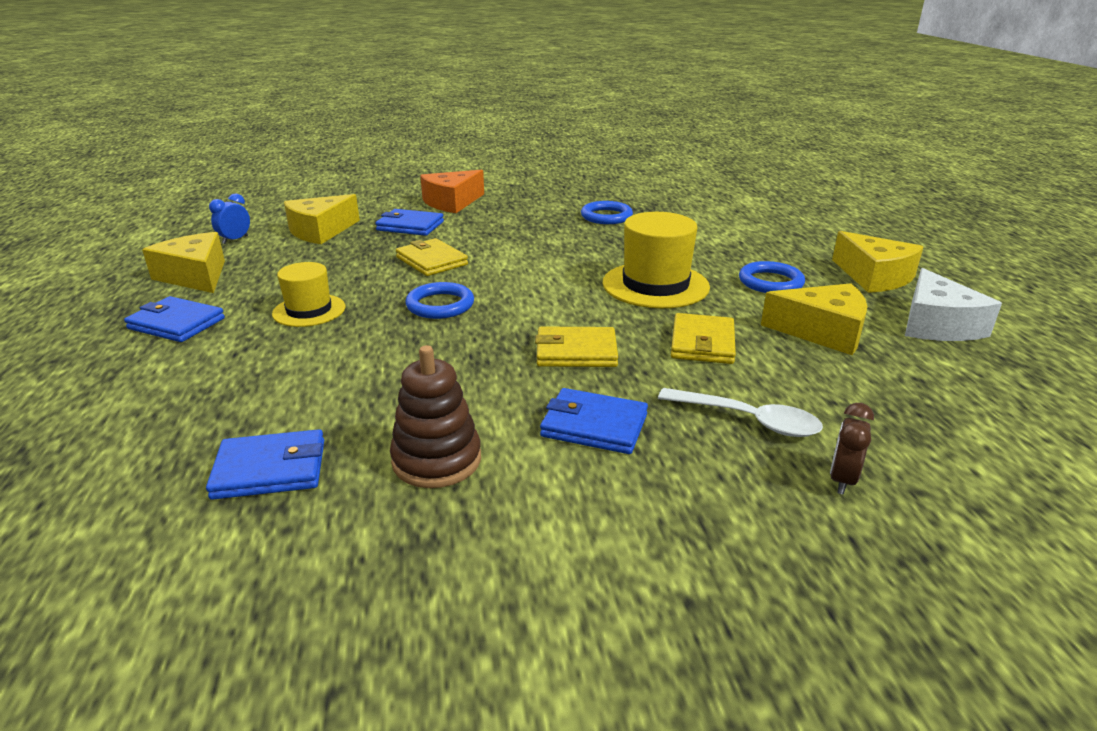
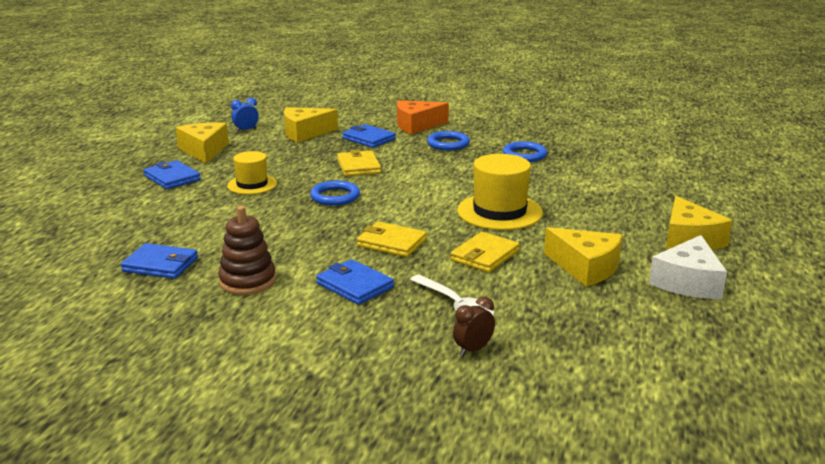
camera: 25 degrees right, 5 degrees down
(770, 282) = (593, 226): blue ring -> blue ring (448, 144)

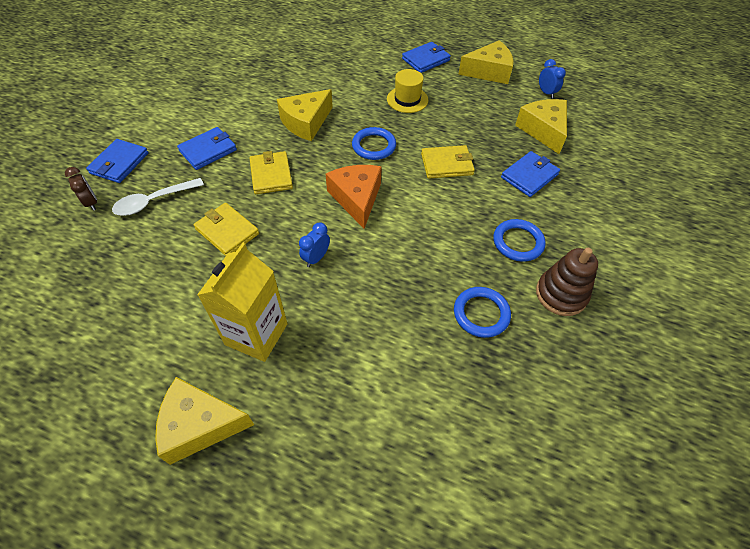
camera: 95 degrees right, 30 degrees up
(160, 265) = (274, 65): blue wallet -> blue wallet (119, 163)
(247, 281) = (236, 101): brown stacking toy -> brown stacking toy (561, 294)
(392, 243) = (271, 175): yellow wallet -> yellow wallet turned 45 degrees counterclockwise
(417, 125) = (582, 220): orange cheese -> orange cheese (356, 198)
(499, 212) = (316, 258): yellow hat -> blue clock
(586, 267) = (177, 302): yellow cheese -> yellow cheese (306, 122)
(595, 228) = (256, 334): none -> yellow carton
(688, 282) = (111, 384): white cheese -> none

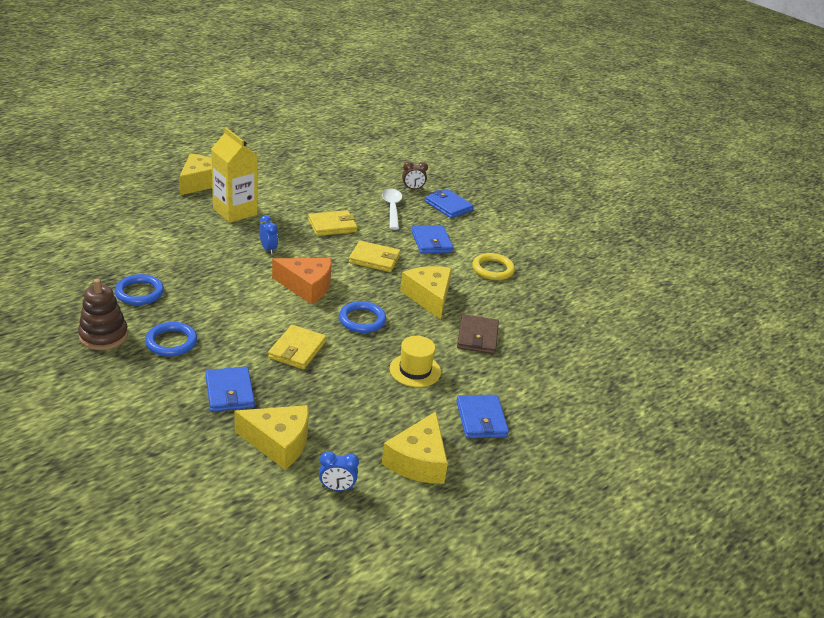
camera: 115 degrees right, 20 degrees down
(230, 102) = (493, 269): none -> yellow ring
(338, 84) = (477, 337): none -> brown wallet

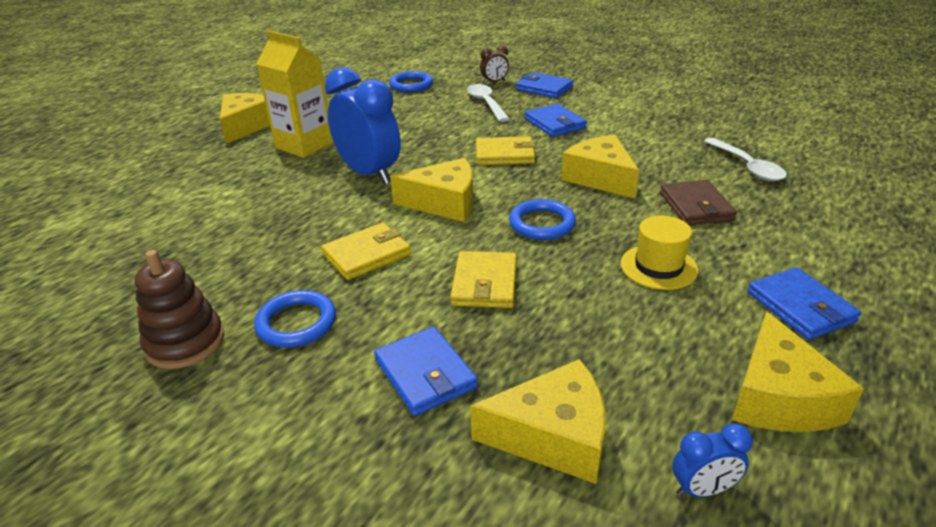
camera: 10 degrees left, 0 degrees up
(139, 293) = (218, 267): blue ring -> blue ring (411, 85)
(268, 249) = (369, 174): blue clock -> blue clock, size x2.23
(307, 286) = (444, 203): orange cheese -> yellow cheese
(332, 226) = (431, 133): yellow wallet -> yellow wallet (367, 255)
(493, 269) = (644, 134): yellow ring -> none
(544, 317) = (747, 166): none -> white spoon

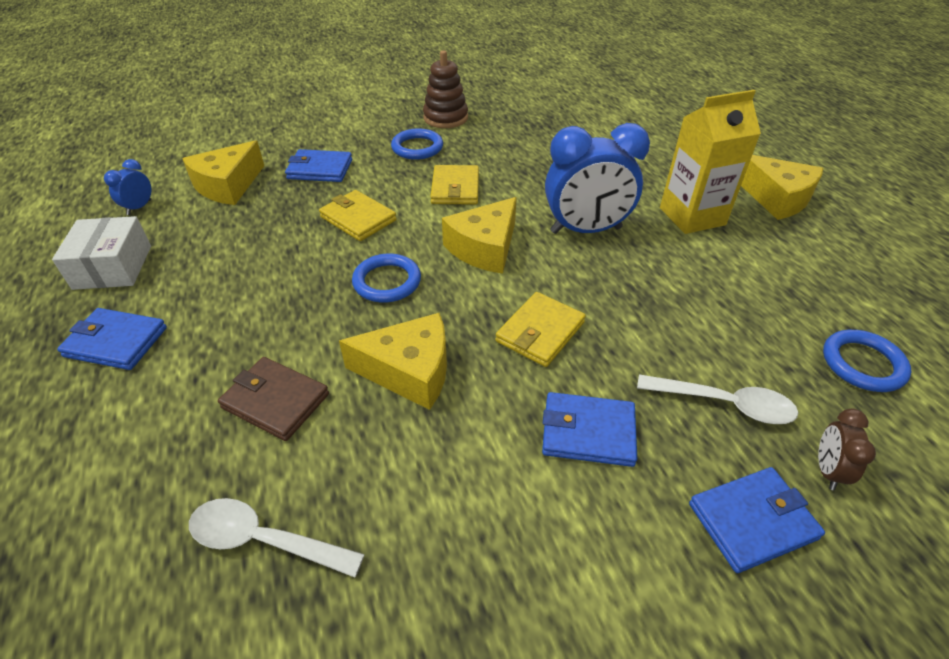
camera: 125 degrees right, 10 degrees up
(658, 267) = (254, 305): yellow hat -> none
(779, 397) = (113, 267): yellow cheese -> white box

